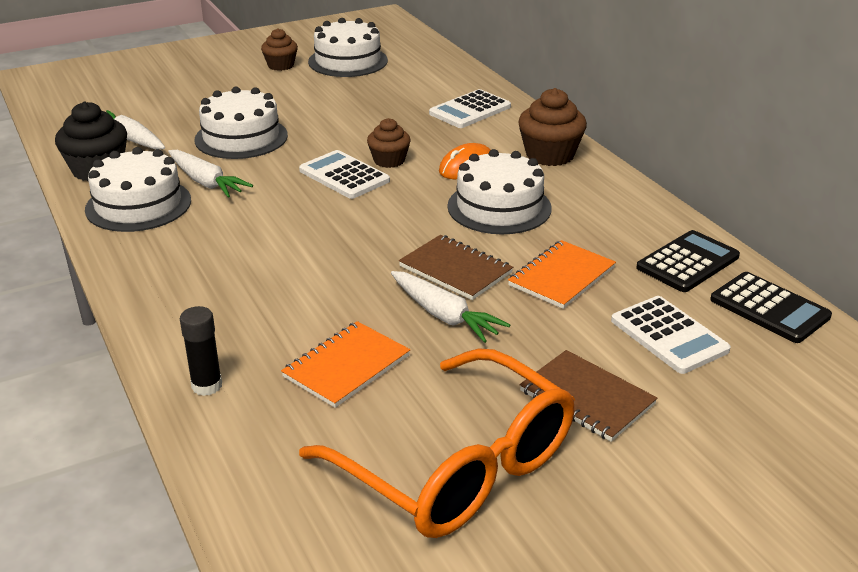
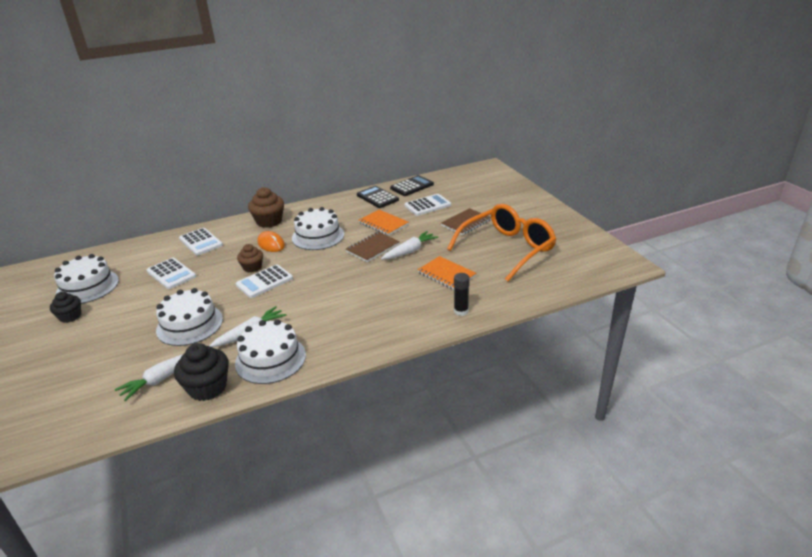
camera: 85 degrees left, 0 degrees up
(281, 65) = (70, 316): brown cupcake -> black cupcake
(375, 105) = (171, 274): none -> white calculator

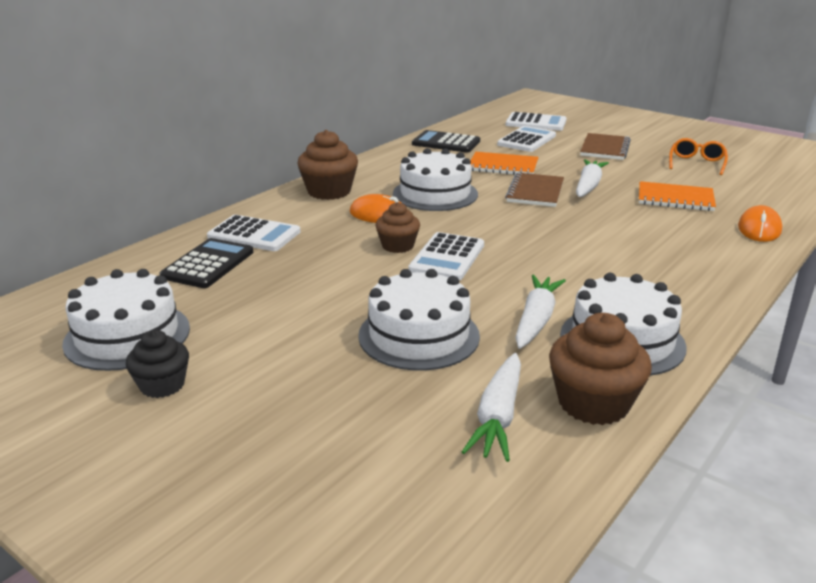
camera: 30 degrees left, 5 degrees down
(171, 274) = (270, 282): white calculator -> white calculator (536, 123)
(207, 387) = (593, 403): black cupcake -> brown cupcake
(412, 186) = (472, 126): black calculator -> black calculator (208, 264)
(461, 311) = (759, 229): black glue stick -> orange mouse
(506, 249) = (696, 163): orange glasses -> orange glasses, size x0.44

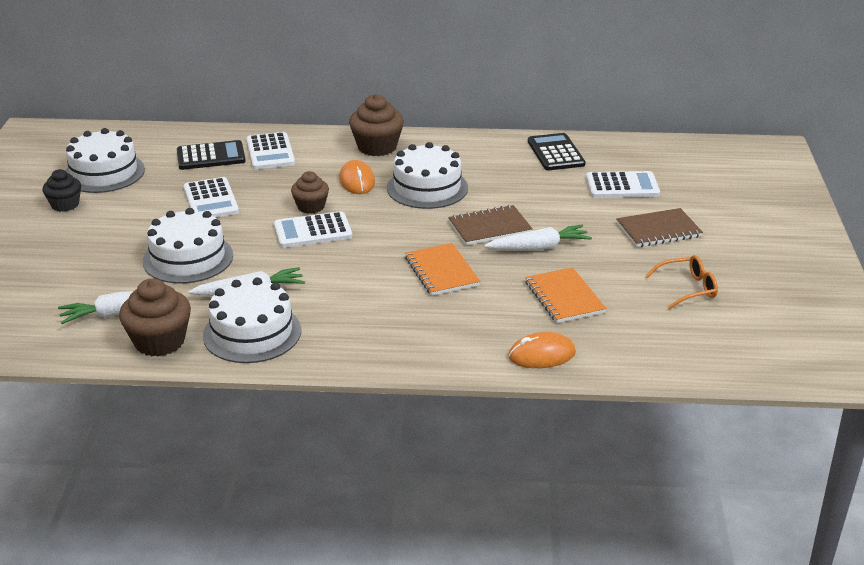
camera: 55 degrees right, 5 degrees up
(503, 166) = (533, 196): orange notebook -> orange notebook (441, 271)
(536, 123) = (684, 175): white calculator -> white calculator (211, 200)

